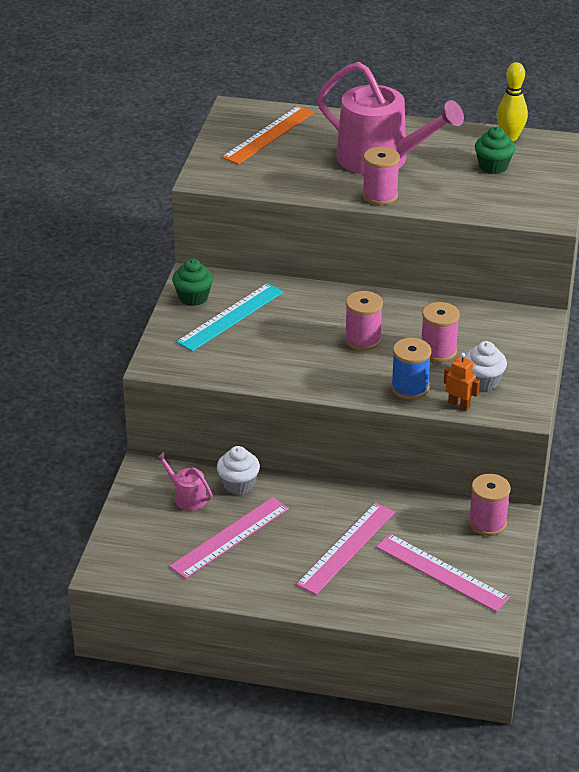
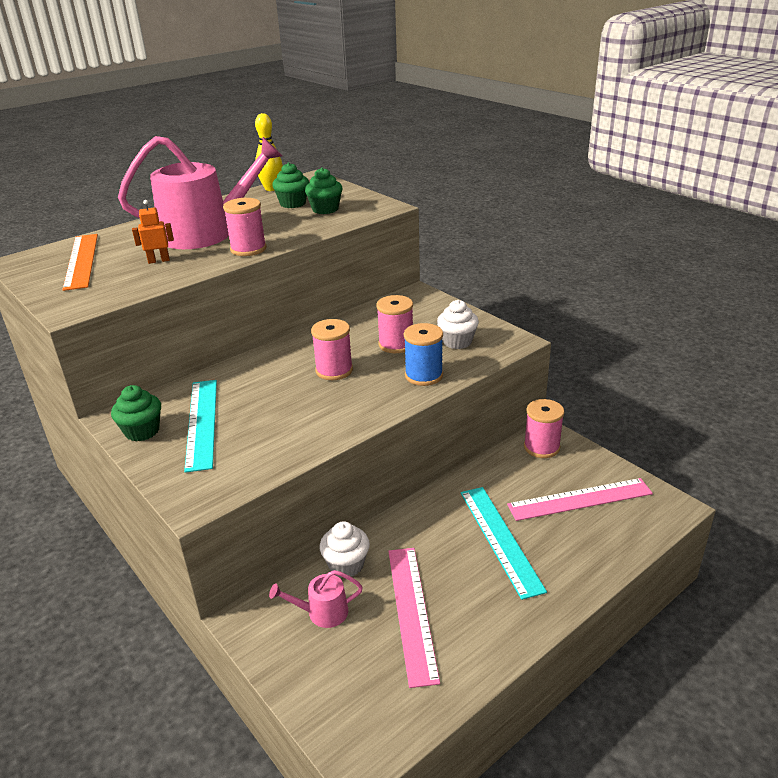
camera: 50 degrees left, 5 degrees down
(346, 548) = (500, 539): pink ruler -> turquoise ruler
(459, 404) = (472, 363): orange robot -> orange robot (159, 260)
(503, 190) = (325, 209): none -> green cupcake

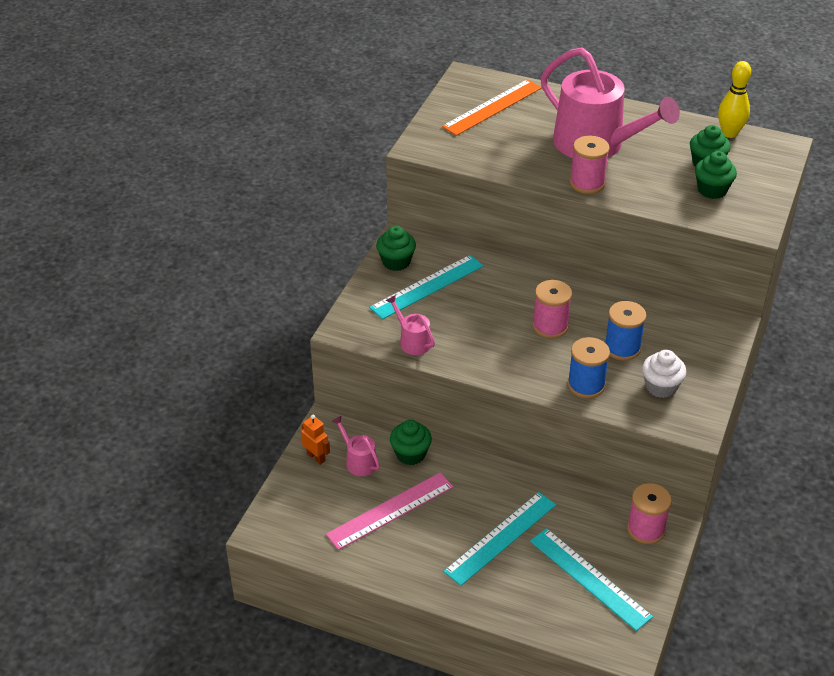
camera: 60 degrees right, 10 degrees up
(159, 260) = (525, 146): orange robot -> orange robot (316, 457)
(267, 458) = (412, 341): none -> pink watering can
(346, 565) = (410, 454): white cupcake -> green cupcake
(396, 344) = (622, 348): pink spool -> blue spool
(580, 499) = (589, 578): pink ruler -> turquoise ruler

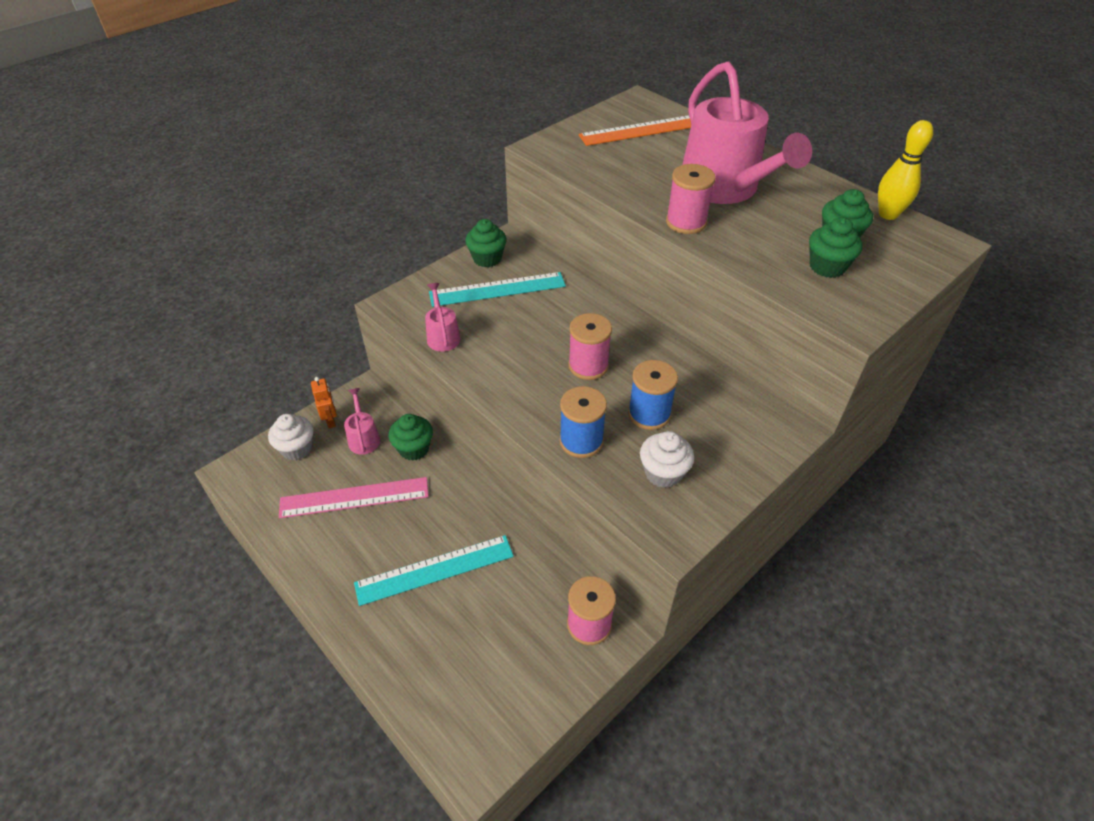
camera: 25 degrees right, 5 degrees up
(305, 491) = (297, 448): none -> white cupcake
(589, 578) = (492, 656): turquoise ruler -> none

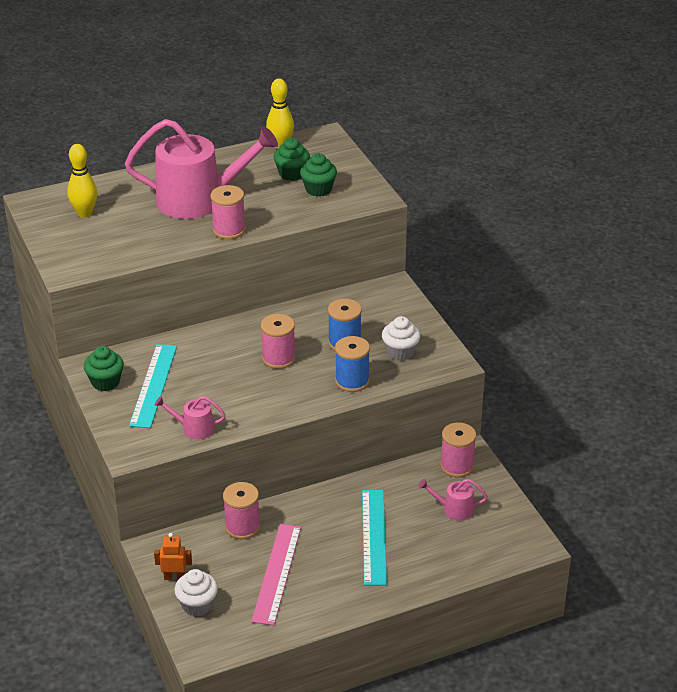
camera: 70 degrees left, 10 degrees down
(363, 438) = (210, 558): pink watering can -> pink watering can (454, 509)
(414, 448) = (242, 527): green cupcake -> pink spool
(643, 130) = (84, 213): orange ruler -> yellow bowling pin

